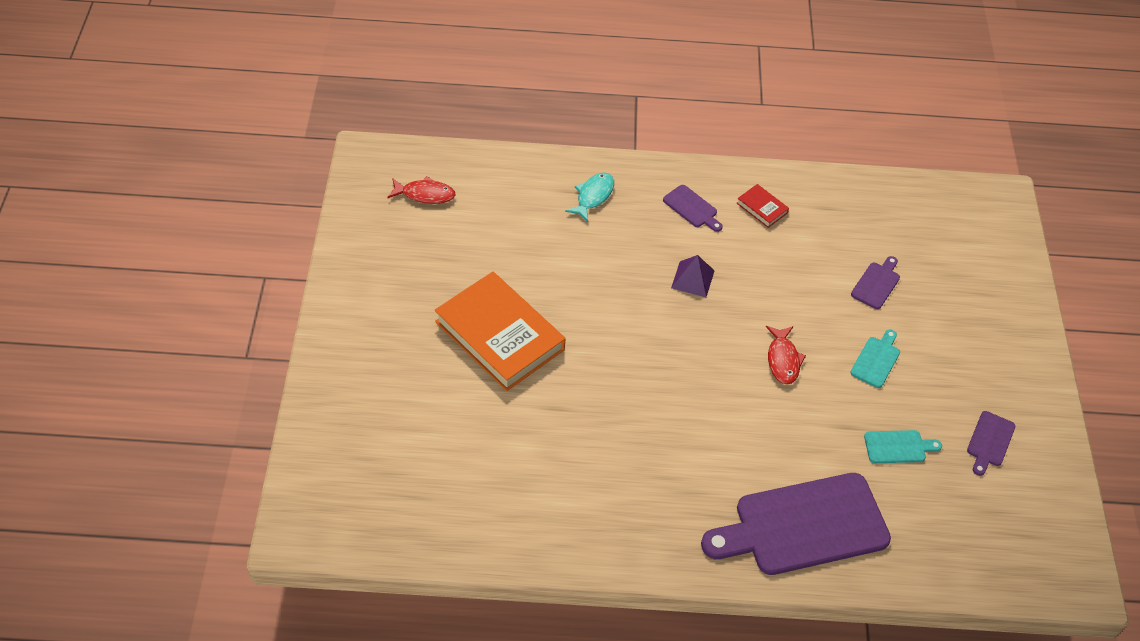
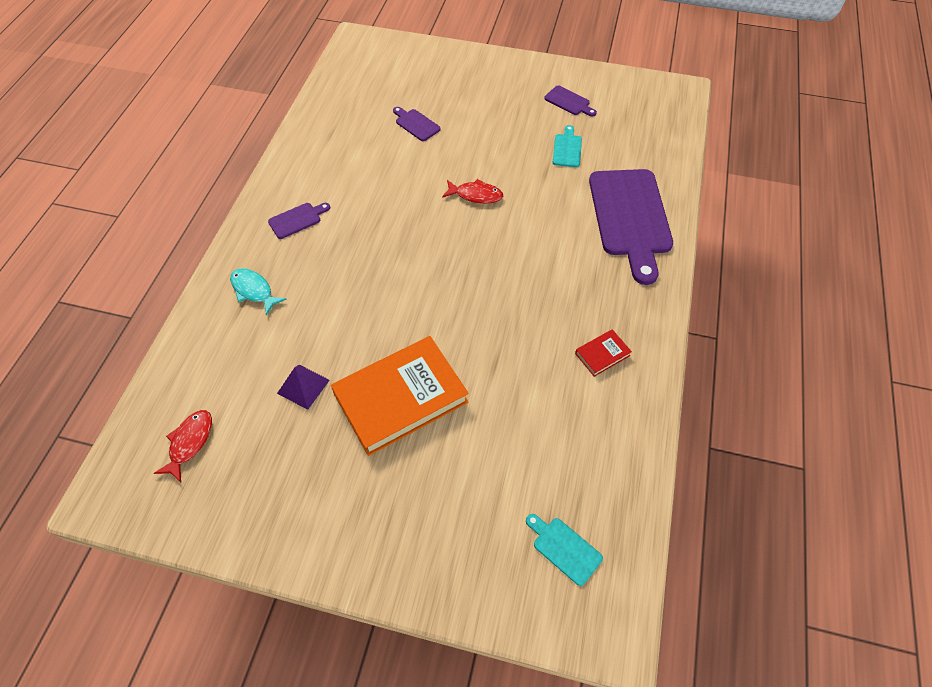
camera: 75 degrees left, 5 degrees up
(693, 279) = (377, 235): purple pyramid -> purple pyramid (303, 386)
(762, 208) = (315, 173): red book -> red book (602, 354)
(876, 360) = (487, 141): turquoise cutting board -> turquoise cutting board (564, 548)

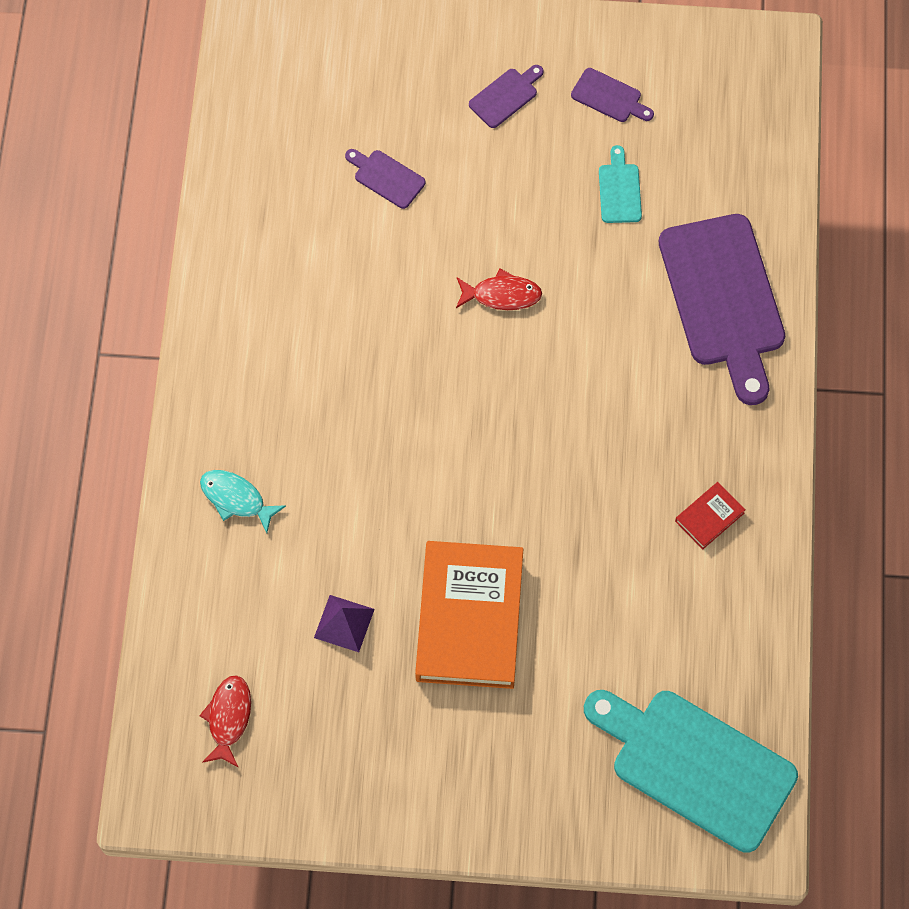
camera: 10 degrees left, 10 degrees up
(297, 220) = (260, 377): purple cutting board -> purple cutting board (506, 96)
(400, 398) = (469, 618): orange book -> orange book turned 45 degrees counterclockwise
(564, 548) = (695, 765): turquoise cutting board -> turquoise cutting board, size x2.34

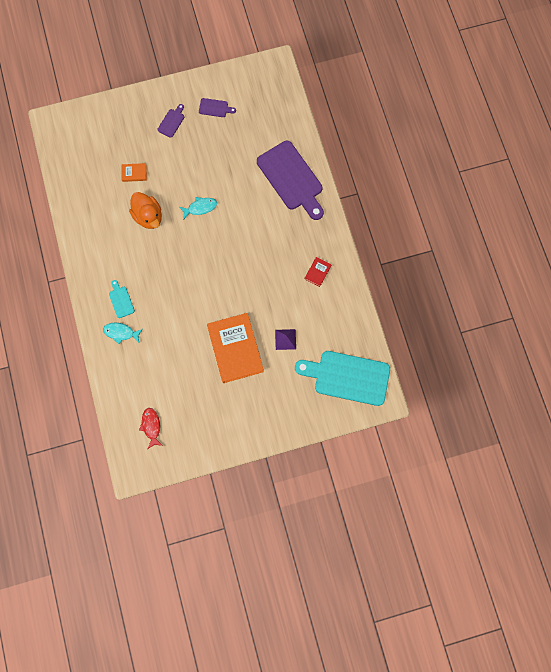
camera: 20 degrees left, 10 degrees up
(344, 623) = (185, 369): purple pyramid -> purple pyramid (285, 339)
(384, 277) = (149, 216): none -> orange duck
(386, 177) = (134, 173): purple cutting board -> orange book
(502, 295) = (200, 207): red fish -> turquoise fish
(619, 190) = (233, 146): turquoise cutting board -> turquoise cutting board (121, 300)

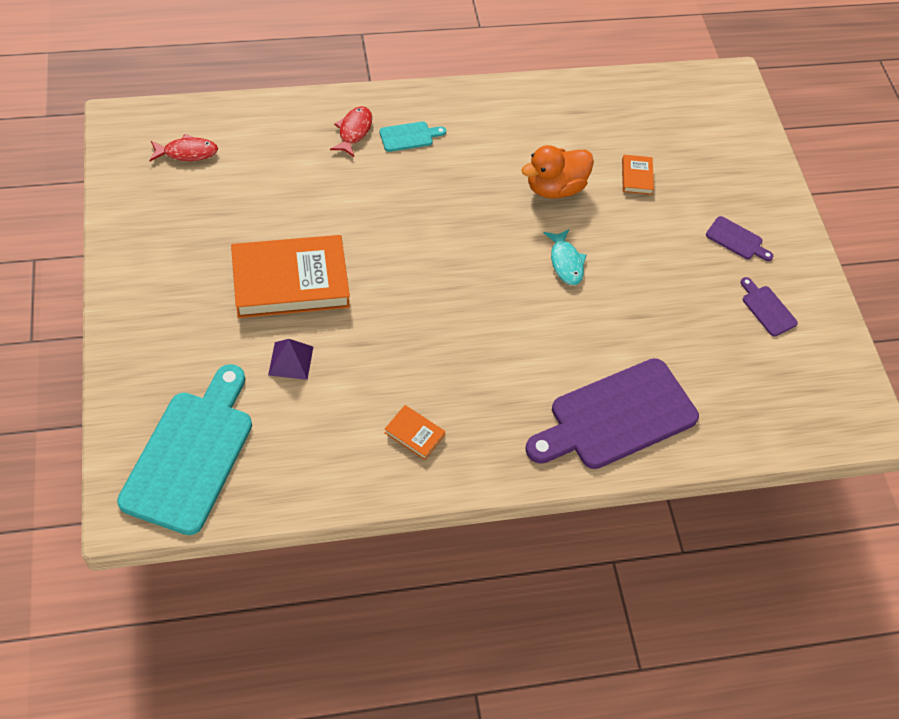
camera: 90 degrees right, 20 degrees down
(121, 332) = (354, 131): turquoise fish -> red fish
(215, 108) = (767, 308): purple cutting board -> purple cutting board turned 135 degrees clockwise
(317, 272) = (414, 434): red book -> orange book

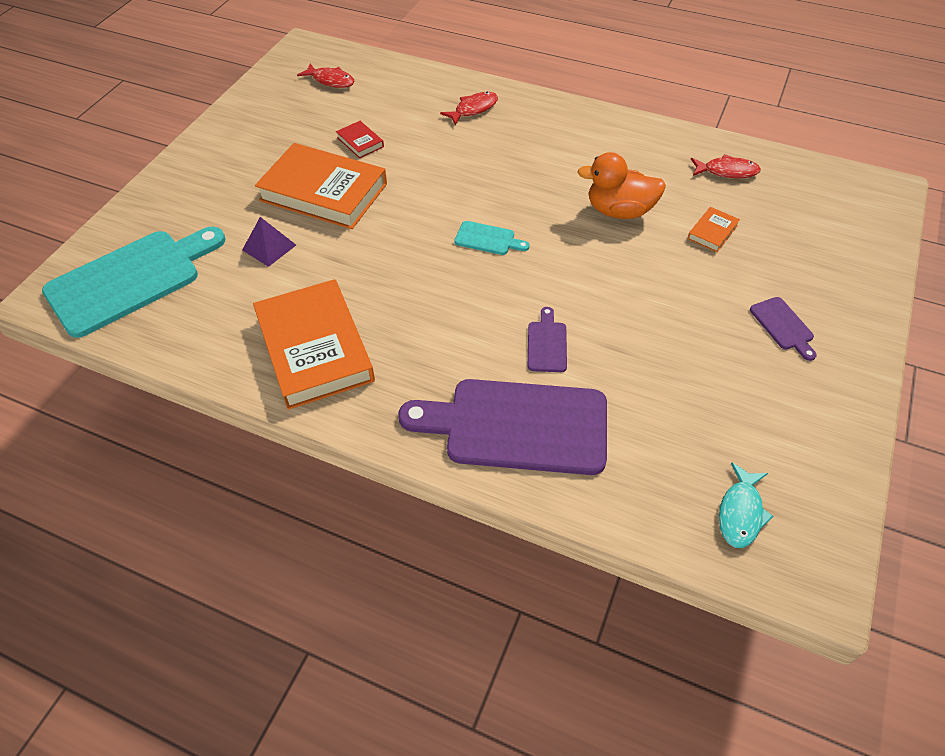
camera: 40 degrees right, 5 degrees down
(278, 212) = (360, 142): none -> red book
(409, 136) = (517, 128): turquoise cutting board -> turquoise cutting board (488, 239)
(414, 434) = (315, 348): orange book -> orange book, size x2.37
(565, 262) = (579, 273): turquoise fish -> turquoise fish (740, 513)
(609, 111) = (727, 171): none -> red fish
(767, 308) = (770, 403): purple cutting board -> purple cutting board (547, 343)

